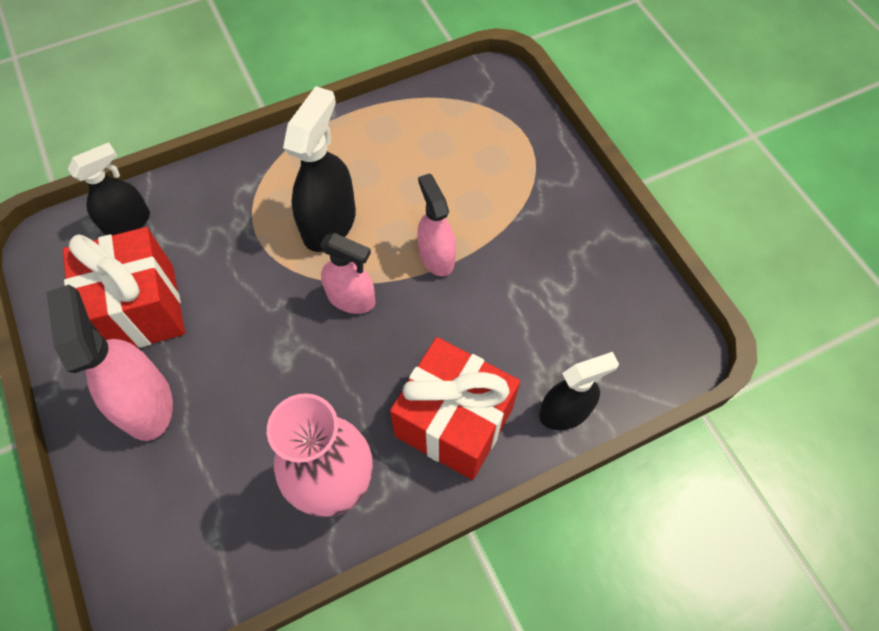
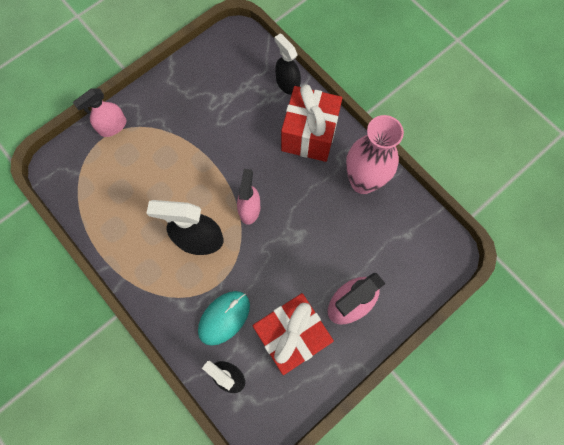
camera: 105 degrees left, 10 degrees up
(206, 232) = (224, 318): none -> turquoise mouse
(436, 256) = (208, 169): pink spray bottle -> pink spray bottle (112, 126)

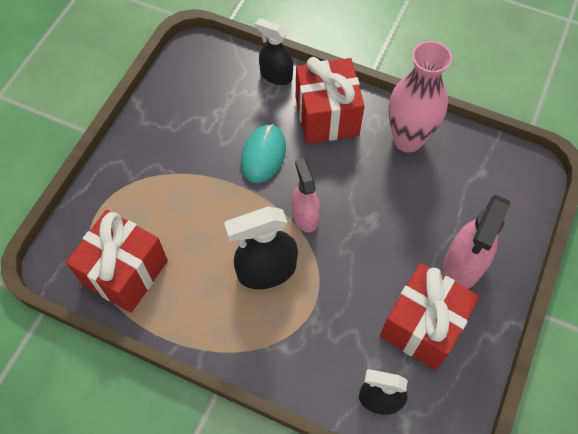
camera: 25 degrees left, 10 degrees down
(99, 195) = (125, 272): none -> red gift
(112, 126) = (103, 193): pink spray bottle -> none
(224, 318) = (339, 340): turquoise mouse -> turquoise mouse (263, 155)

